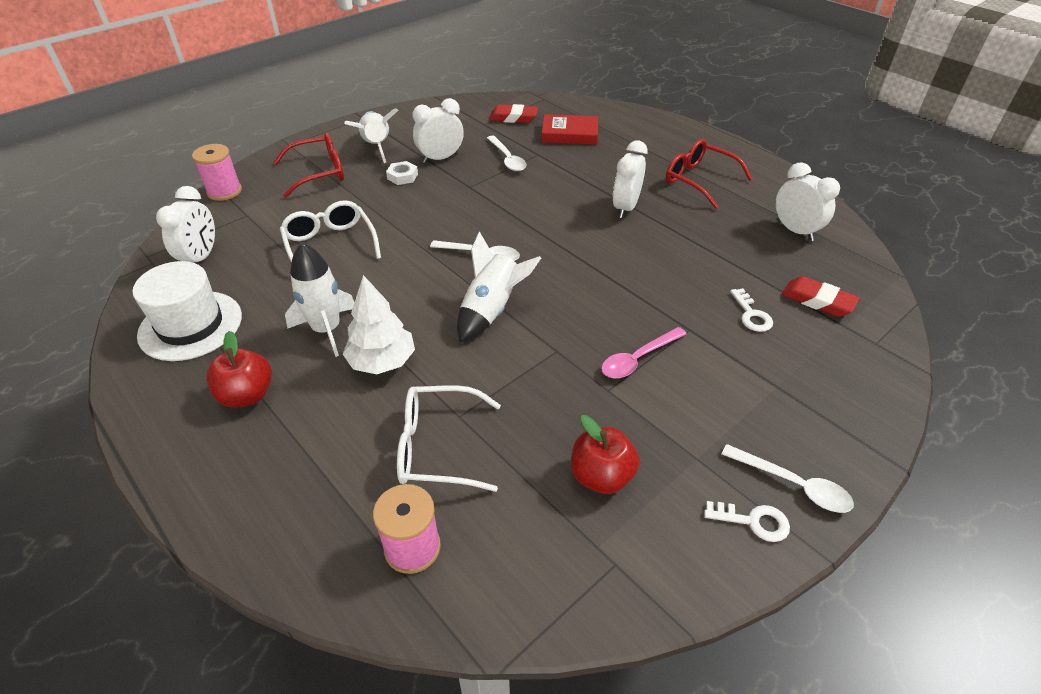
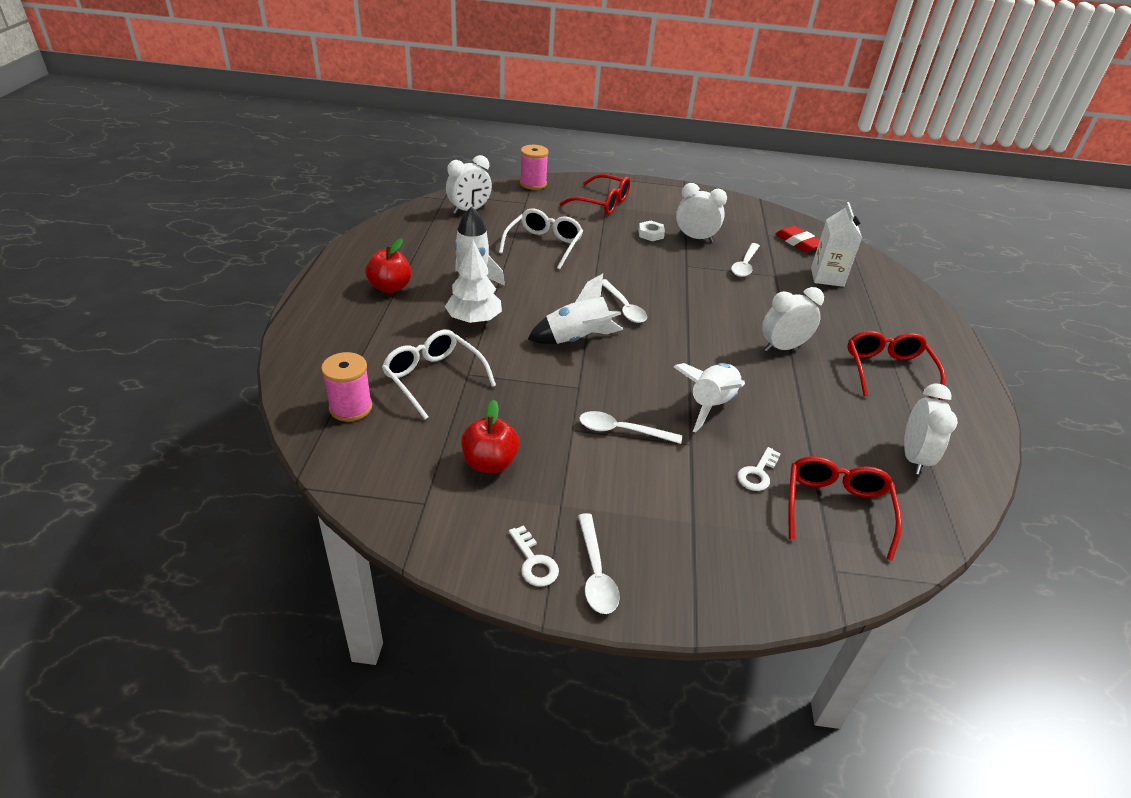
camera: 45 degrees right, 5 degrees down
(190, 325) = (415, 239): white hat -> none
(376, 147) = (663, 208): white rocket -> white rocket (710, 405)
(569, 134) = (827, 277): red book -> white carton
(638, 359) = (622, 431): pink spoon -> white spoon
(817, 301) = (836, 509): red eraser -> red glasses

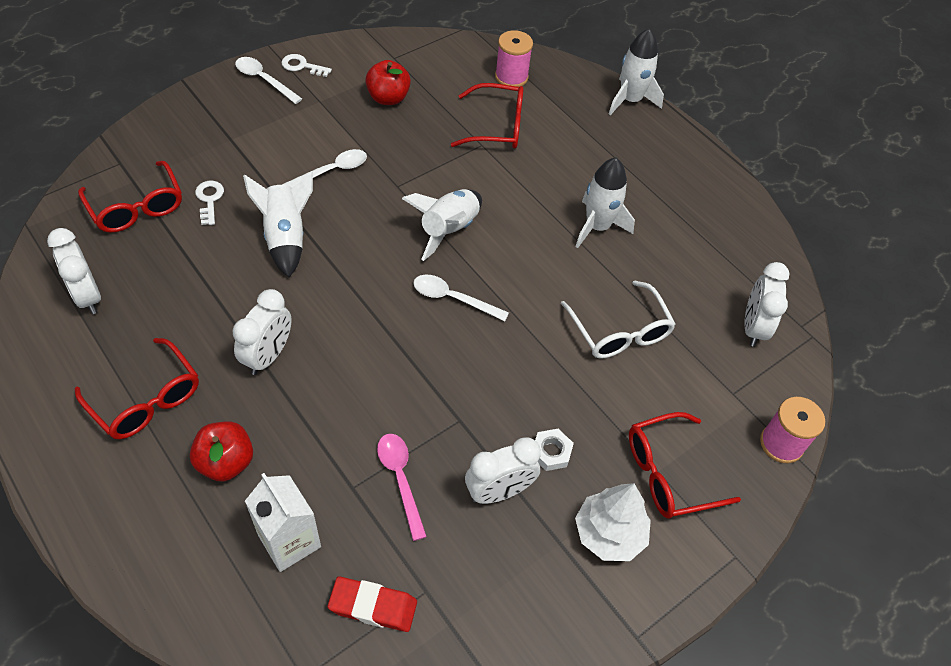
camera: 135 degrees right, 15 degrees up
(298, 330) = (630, 100): none -> white rocket
(390, 287) = (645, 177): red apple -> red apple (226, 462)
(434, 378) = (496, 126): white glasses -> red glasses
(474, 319) = (544, 192): white tree -> white tree (609, 533)
(745, 265) = (400, 479): white spoon -> pink spoon

